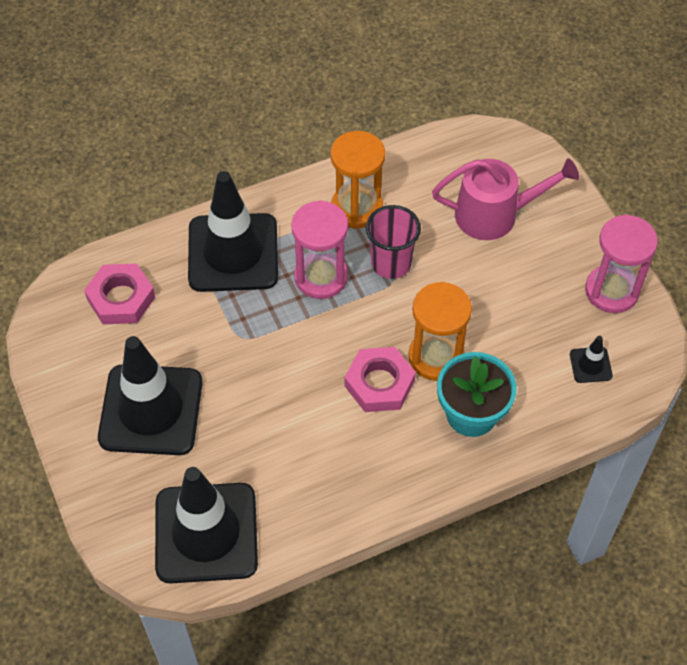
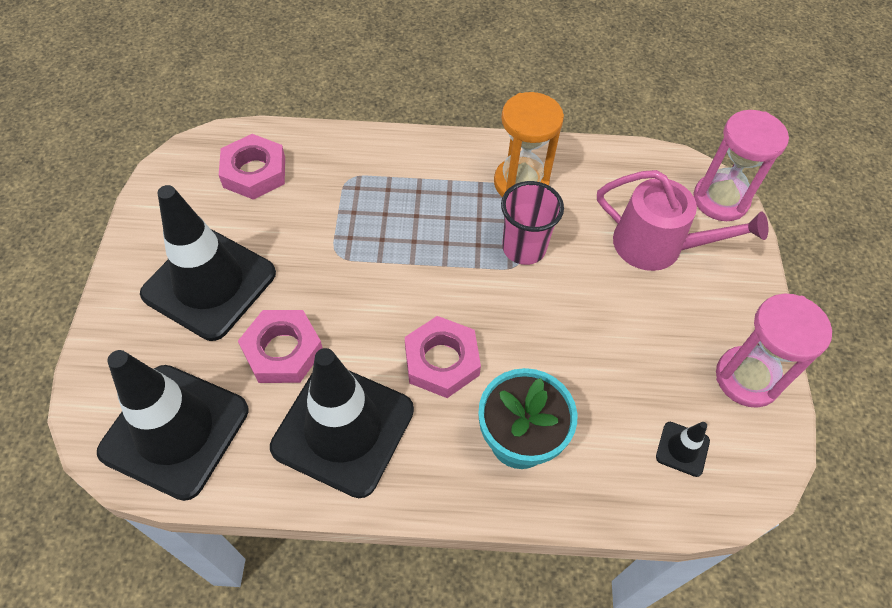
camera: 25 degrees right, 0 degrees up
(233, 253) = (379, 175): black traffic cone -> black traffic cone (343, 428)
(249, 434) = (282, 350): none -> pink nut
(321, 277) = (447, 231): pink hourglass -> pink hourglass (720, 200)
(436, 357) = (516, 361): orange hourglass -> none

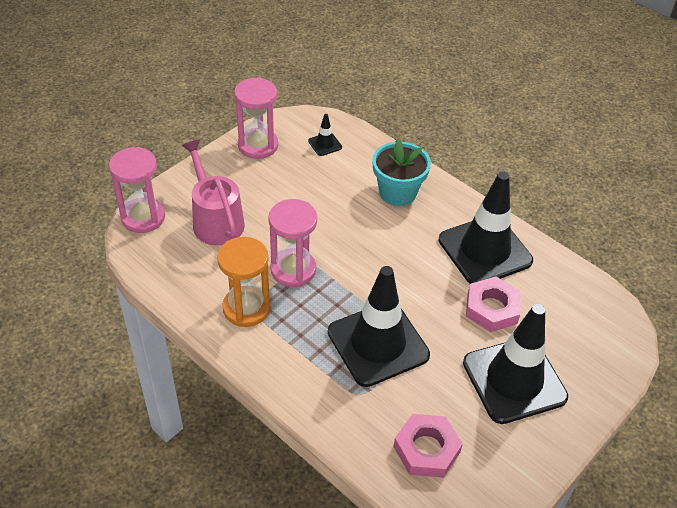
camera: 140 degrees left, 10 degrees down
(175, 431) = (581, 306): black traffic cone -> black traffic cone (378, 343)
(441, 361) = (403, 246): pink nut -> none
(524, 248) = (293, 270): pink cup -> pink hourglass

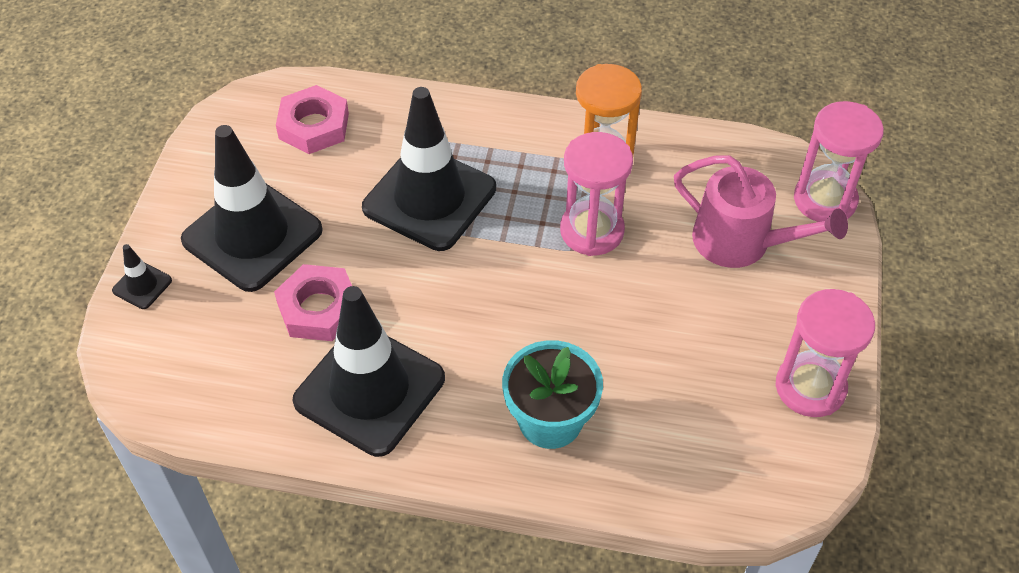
camera: 150 degrees right, 5 degrees up
(325, 144) = (722, 449): black traffic cone -> black traffic cone (142, 285)

